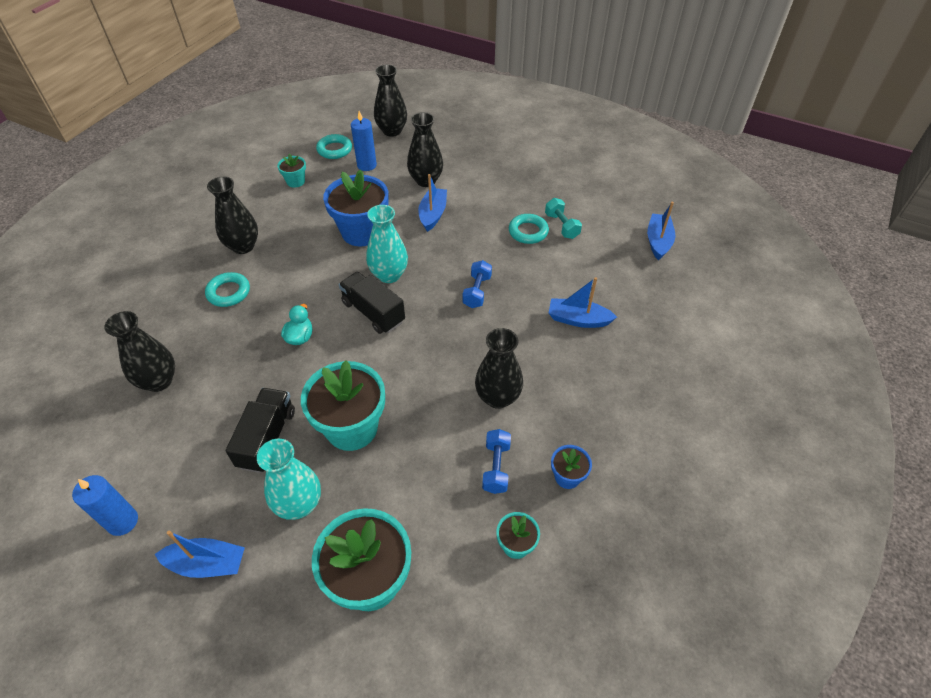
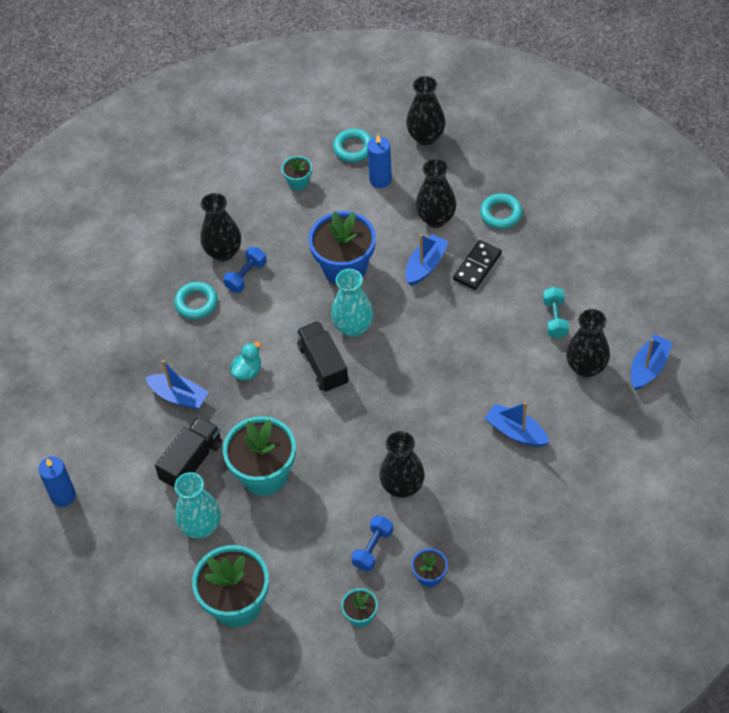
camera: 25 degrees right, 5 degrees up
(159, 381) = (115, 379): black vase -> black vase (586, 367)
(207, 564) = (119, 550): blue boat -> blue boat (179, 396)
(477, 205) = (477, 266): none -> black domino
(477, 291) = (431, 371): blue dumbbell -> blue dumbbell (246, 276)
(528, 232) = (515, 316): turquoise ring -> turquoise ring (501, 214)

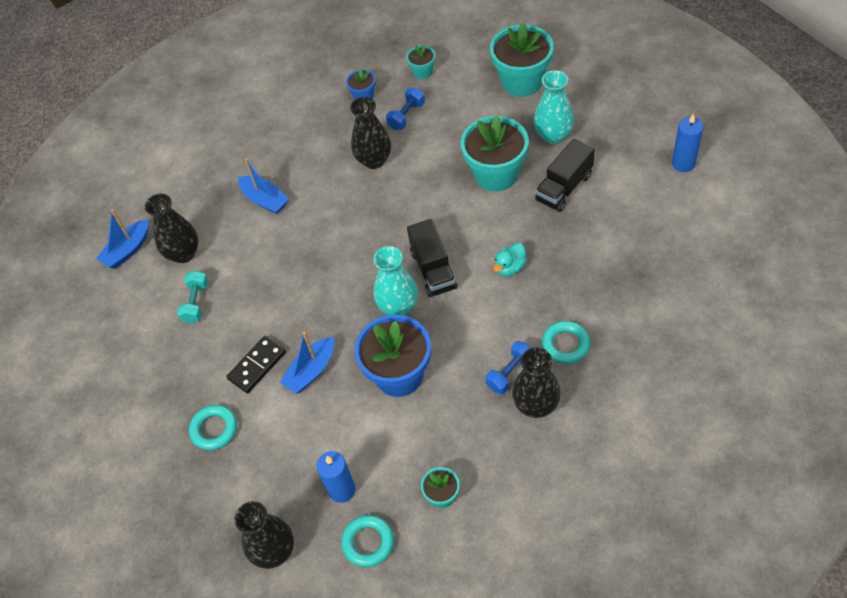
camera: 170 degrees left, 0 degrees up
(179, 396) = (579, 246): blue boat -> none
(436, 218) = (287, 429): black vase -> none

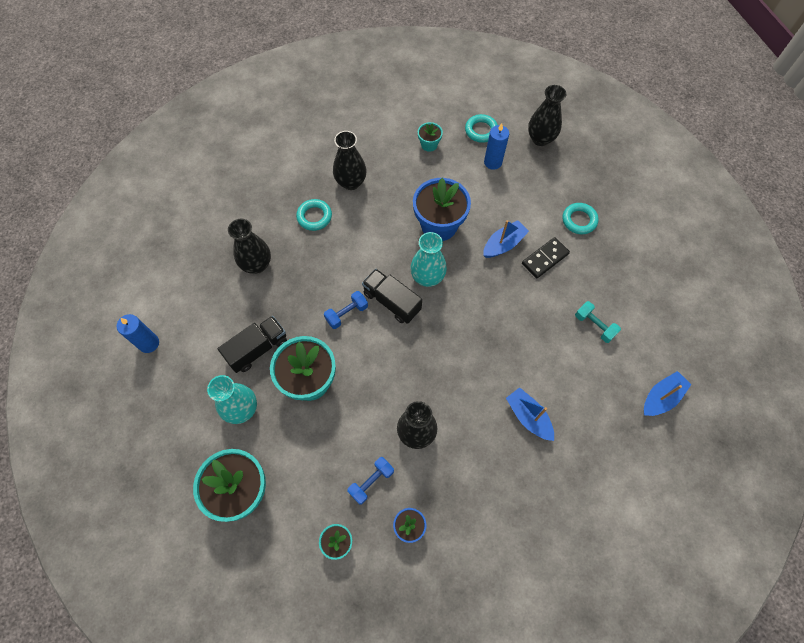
camera: 175 degrees left, 10 degrees up
(183, 254) = (607, 378): black vase -> black vase (257, 265)
(196, 303) = (594, 325): turquoise dumbbell -> turquoise dumbbell turned 60 degrees counterclockwise
(433, 269) = (392, 302): black truck -> black truck turned 45 degrees counterclockwise
(510, 267) = (331, 287): turquoise duck -> none
(510, 373) = (360, 207): blue dumbbell -> blue dumbbell (347, 313)

